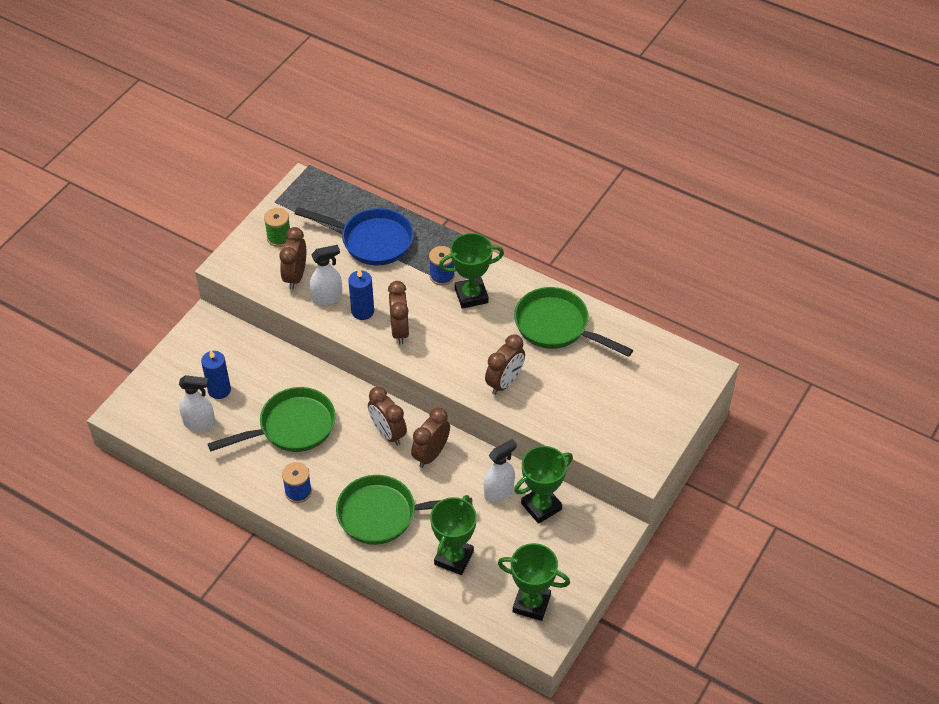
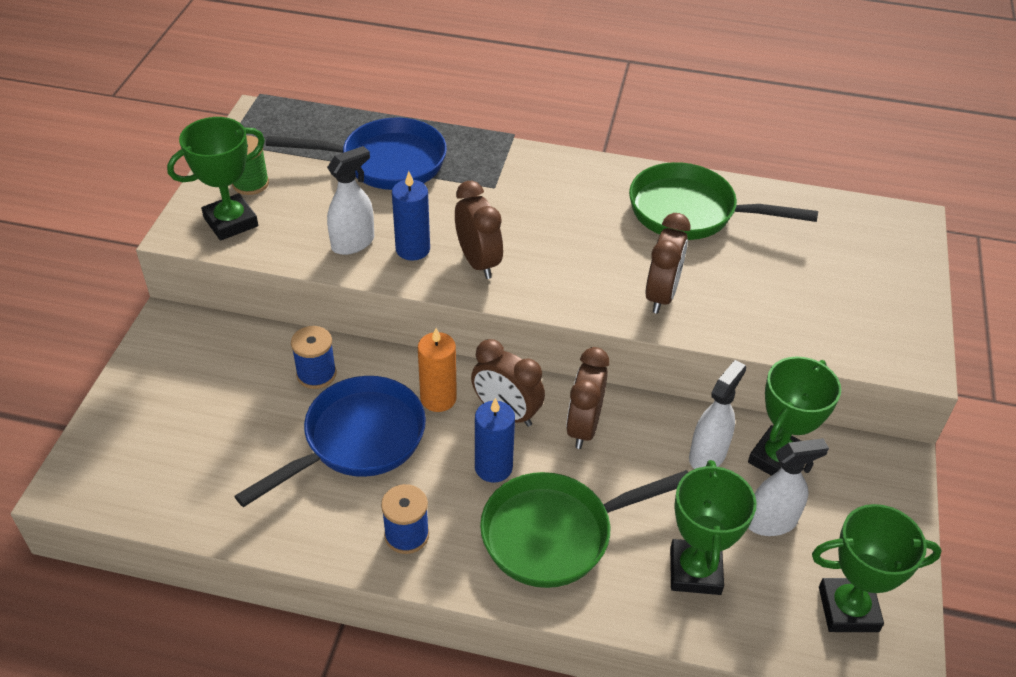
camera: 20 degrees left, 5 degrees down
(199, 423) = (206, 470): white spray bottle -> white spray bottle (771, 522)
(219, 390) = (222, 414): blue candle -> blue candle (493, 467)
(291, 427) = (357, 441): green pan -> blue pan
(295, 276) = (294, 226): brown clock -> none
(350, 413) = (438, 398): none -> orange candle
(442, 276) = (503, 184): blue spool -> blue spool (316, 374)
(471, 296) = (555, 199): green trophy -> green trophy (231, 222)

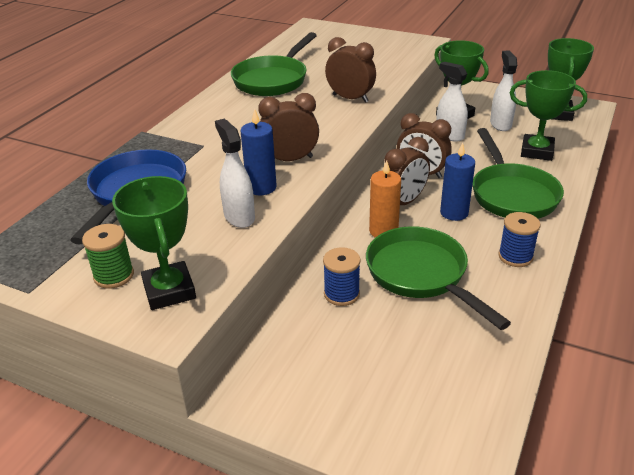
camera: 75 degrees left, 10 degrees down
(357, 441) = (421, 275): blue pan -> green pan

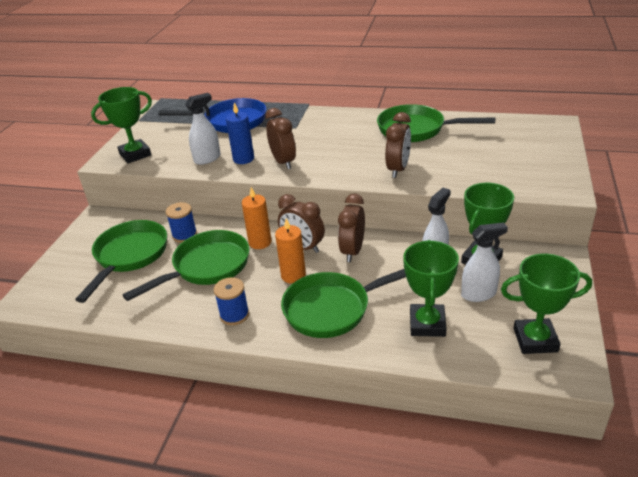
camera: 80 degrees right, 0 degrees up
(114, 276) = (149, 137): green spool -> none
(373, 351) = (129, 256): none -> green pan
(454, 213) = (293, 275): blue candle -> orange candle

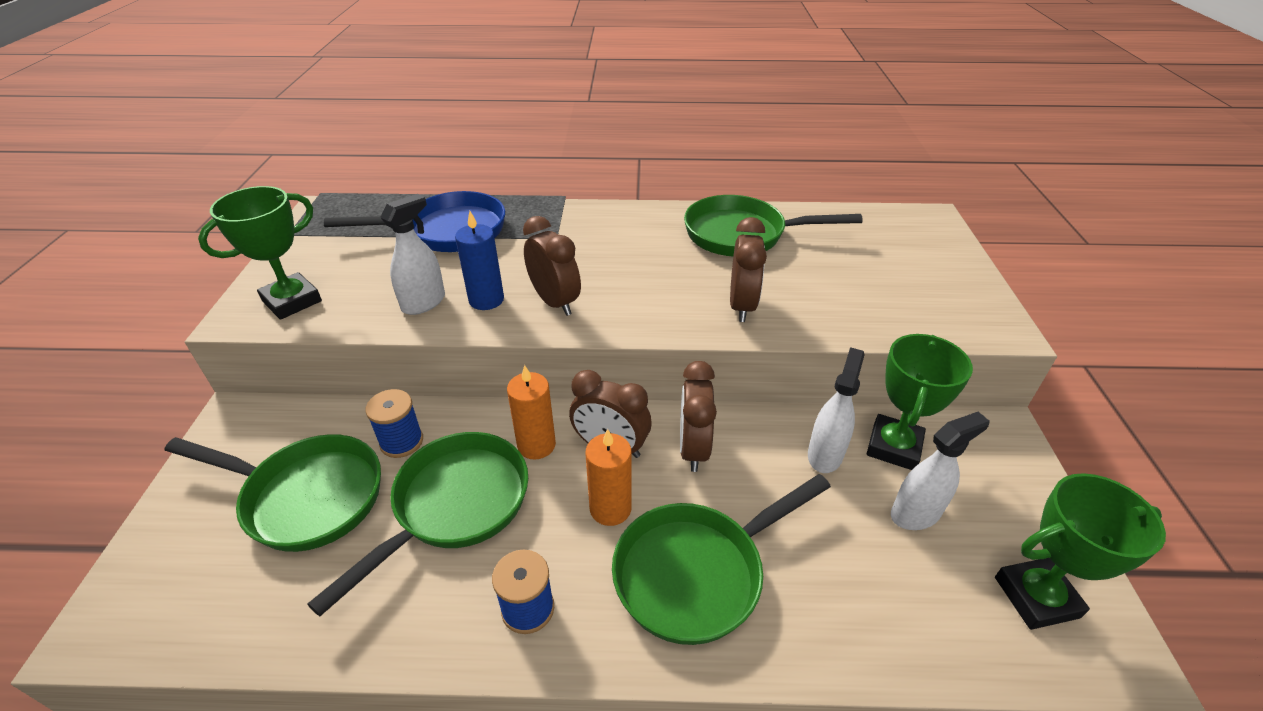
camera: 15 degrees left, 5 degrees up
(129, 256) = (306, 497): green pan -> green pan turned 105 degrees clockwise
(427, 324) = (860, 586): green trophy -> none

